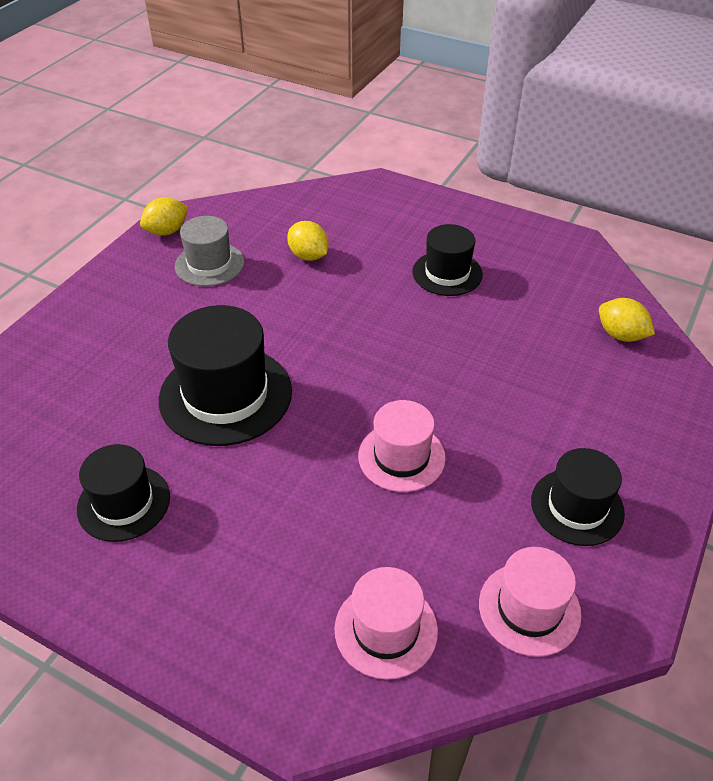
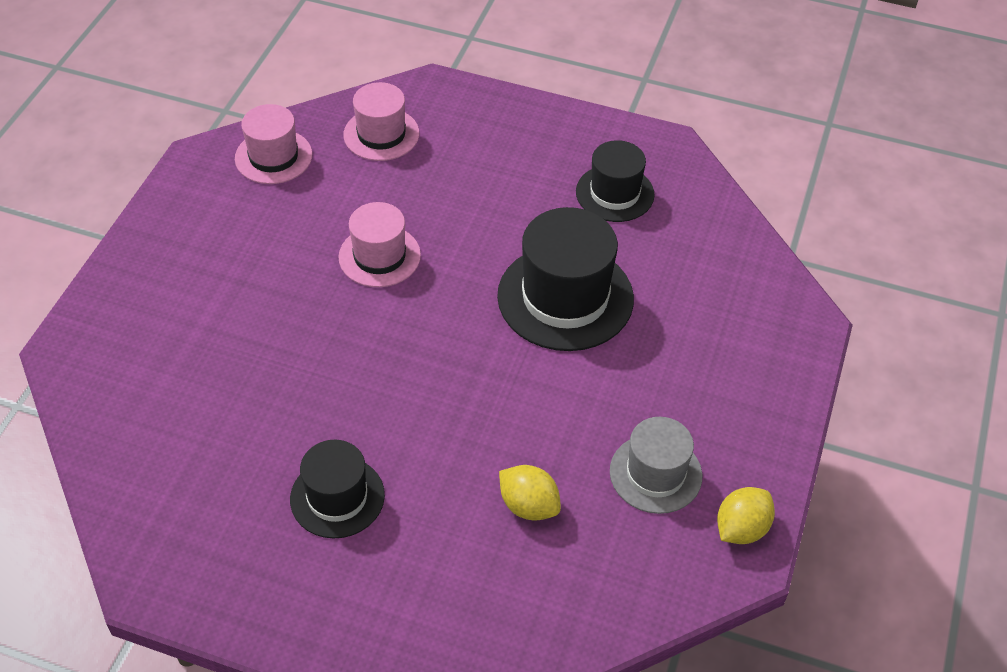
camera: 170 degrees right, 5 degrees up
(577, 507) = (222, 231): black hat -> none
(620, 335) = (129, 422): yellow lemon -> none

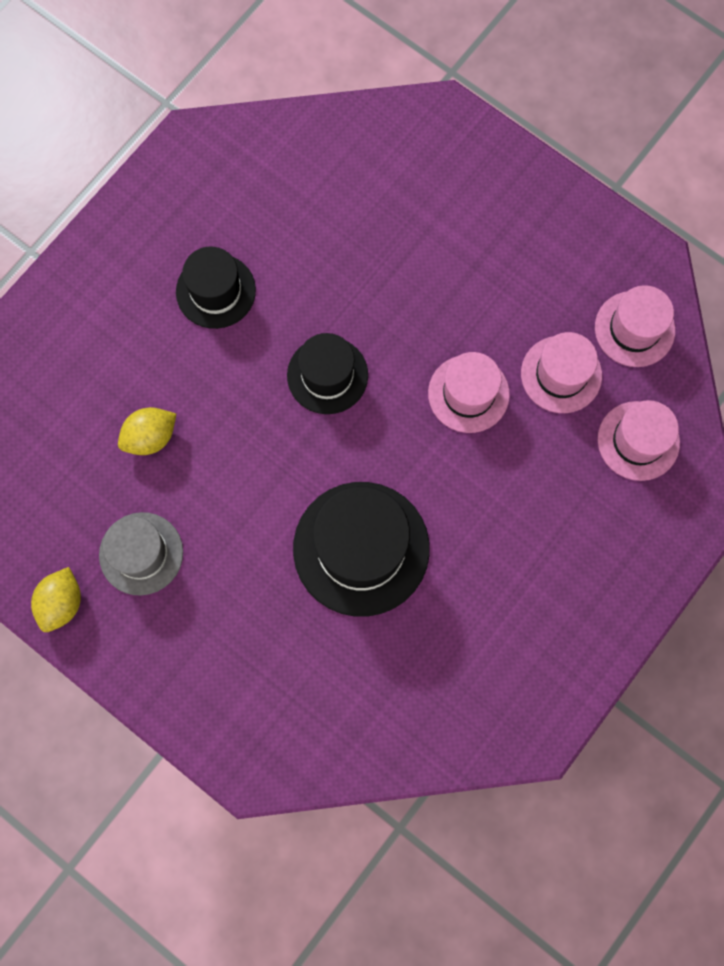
camera: 110 degrees right, 25 degrees up
(336, 196) = (561, 374): none -> pink hat
(615, 193) = (482, 650): black hat -> black hat (327, 375)
(741, 528) = (62, 603): yellow lemon -> yellow lemon turned 45 degrees clockwise

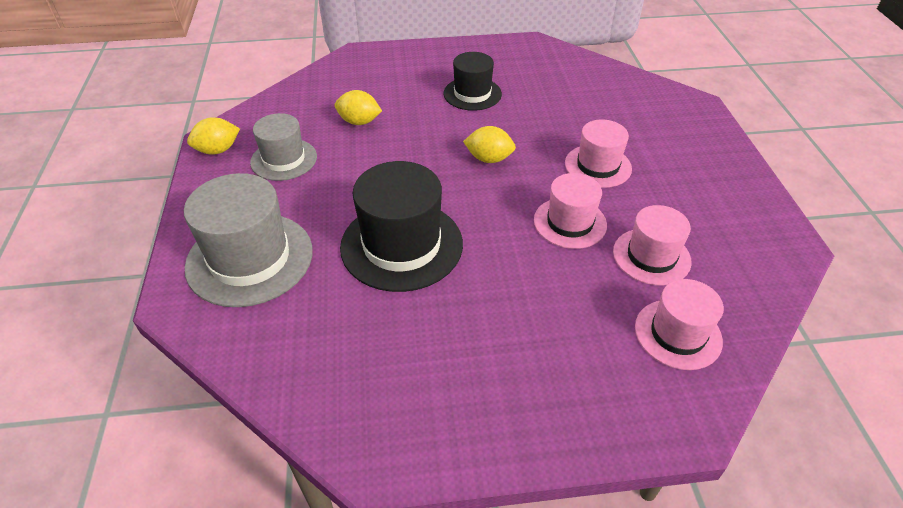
camera: 45 degrees right, 30 degrees down
(256, 681) = (250, 258): none -> grey hat
(327, 375) = (489, 159): black hat -> yellow lemon
(634, 329) = (739, 270): pink hat -> pink hat (598, 166)

